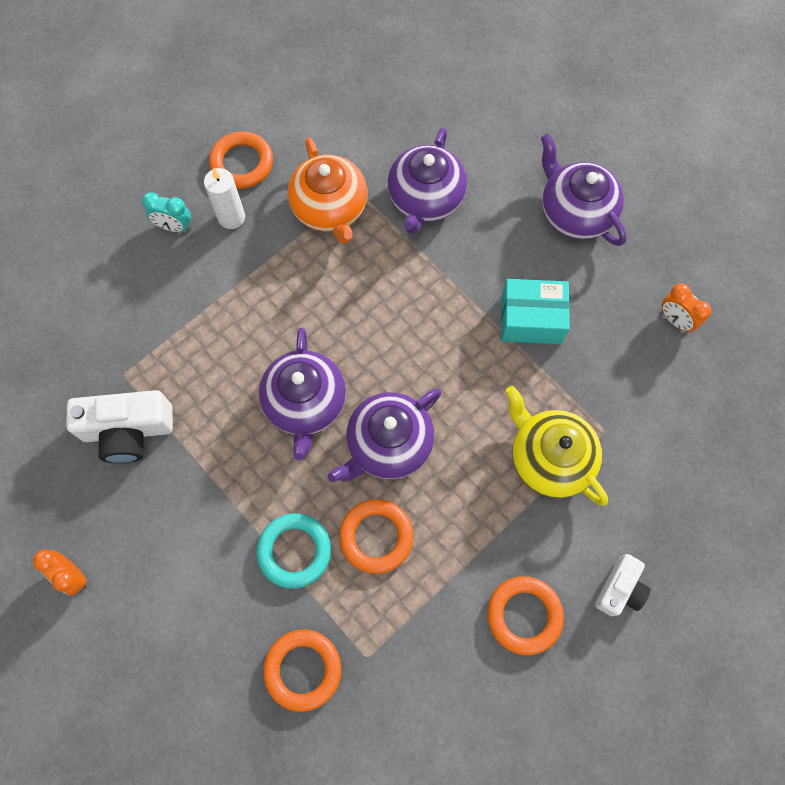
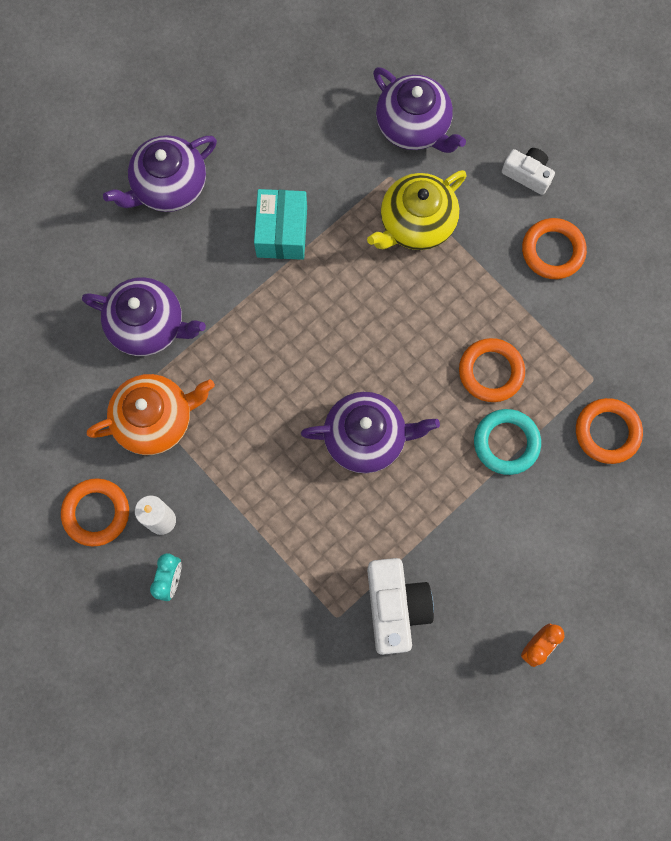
camera: 90 degrees left, 5 degrees up
(388, 444) = (405, 361): purple teapot -> purple teapot (414, 126)
(675, 320) = (284, 109): orange clock -> none

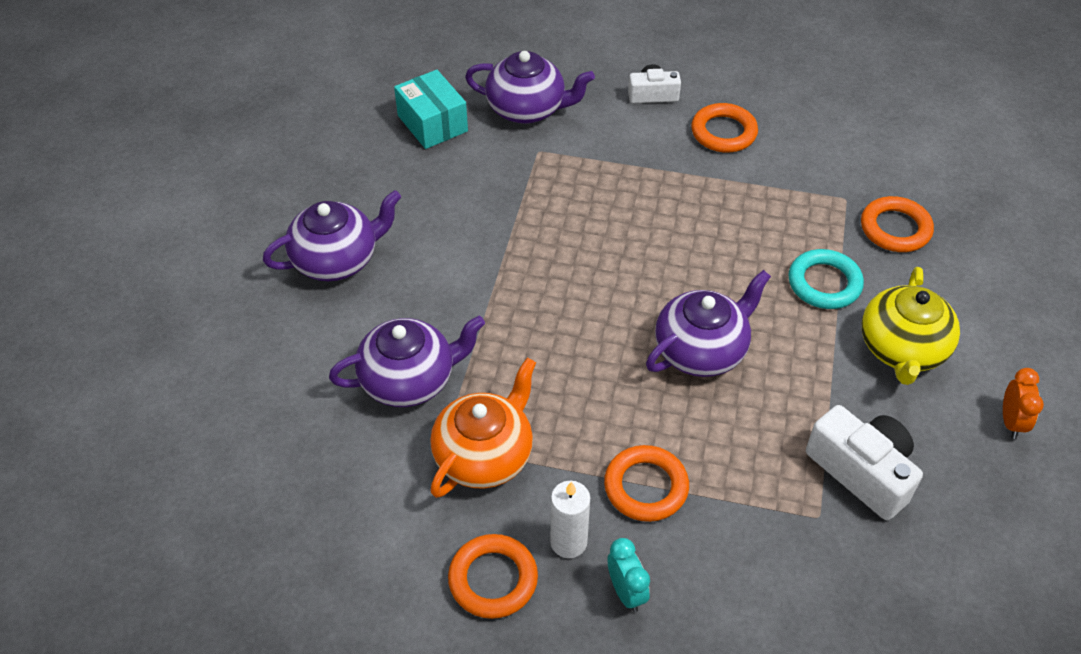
camera: 35 degrees left, 25 degrees down
(169, 186) = (337, 260): purple teapot -> purple teapot turned 135 degrees counterclockwise
(282, 232) = (477, 238): turquoise box -> turquoise box (432, 123)
(416, 223) = (592, 172): yellow teapot -> yellow teapot (902, 349)
(491, 372) = (759, 240): orange ring -> orange ring (646, 487)

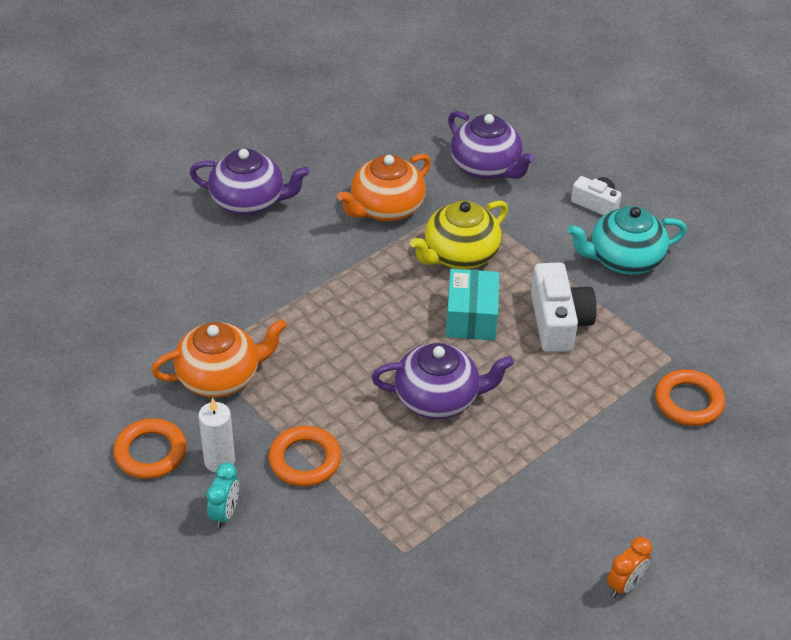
camera: 35 degrees right, 5 degrees down
(409, 380) = (220, 303): purple teapot -> none
(432, 123) = (405, 143): turquoise box -> turquoise box (471, 317)
(476, 195) = (386, 208): none -> orange teapot
(723, 132) = (623, 259): orange ring -> turquoise teapot
(824, 283) = (584, 407): turquoise ring -> none
(862, 471) = (468, 545): white camera -> white camera (558, 322)
(902, 349) = (594, 486): yellow teapot -> yellow teapot (459, 255)

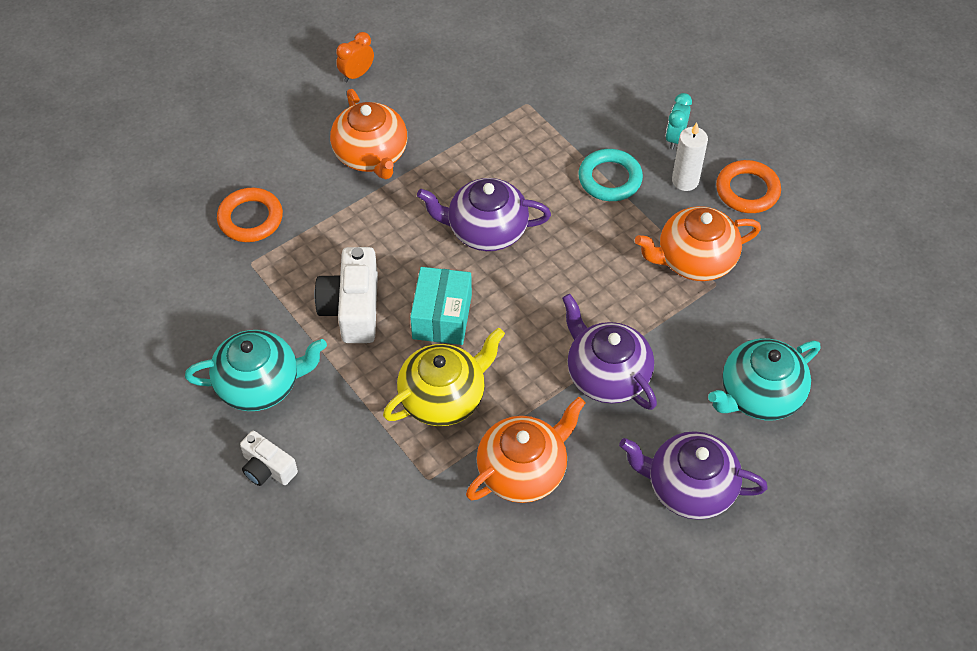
camera: 175 degrees left, 10 degrees up
(178, 265) = (759, 395): none -> turquoise teapot
(305, 460) = (610, 179): orange ring -> turquoise ring
(486, 167) = (391, 536): purple teapot -> purple teapot (606, 375)
(579, 477) = (371, 155): none -> orange teapot

